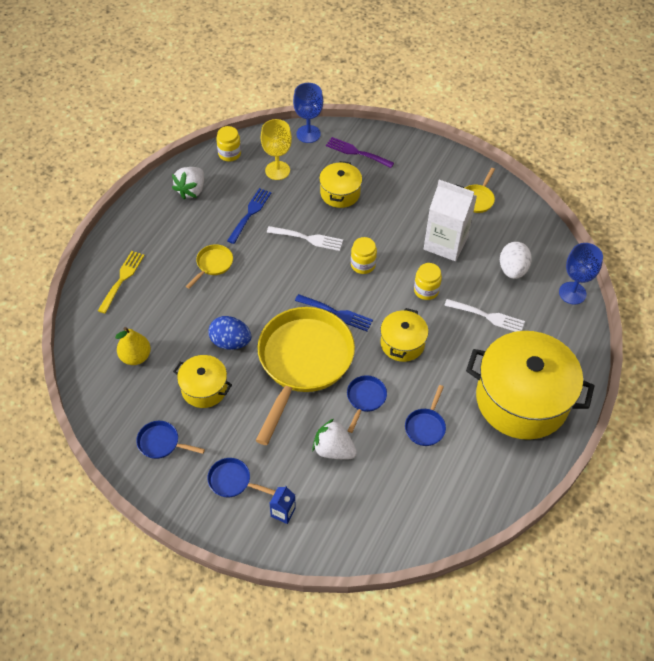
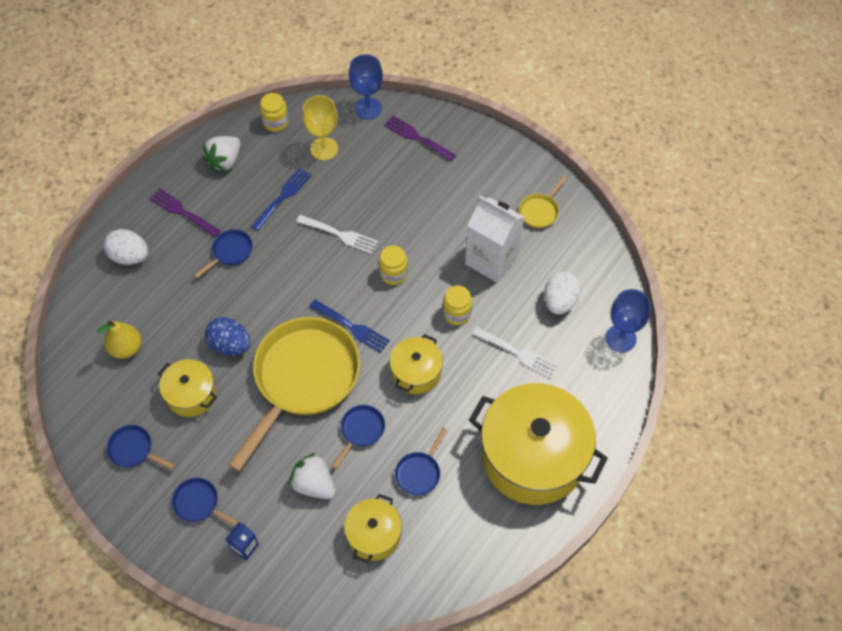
camera: 10 degrees right, 5 degrees up
(122, 279) = (130, 256): yellow fork -> white egg
(162, 236) = (182, 212): none -> purple fork
(213, 264) = (230, 252): yellow pan -> blue pan
(340, 193) = (387, 185): yellow pot -> yellow pot (374, 535)

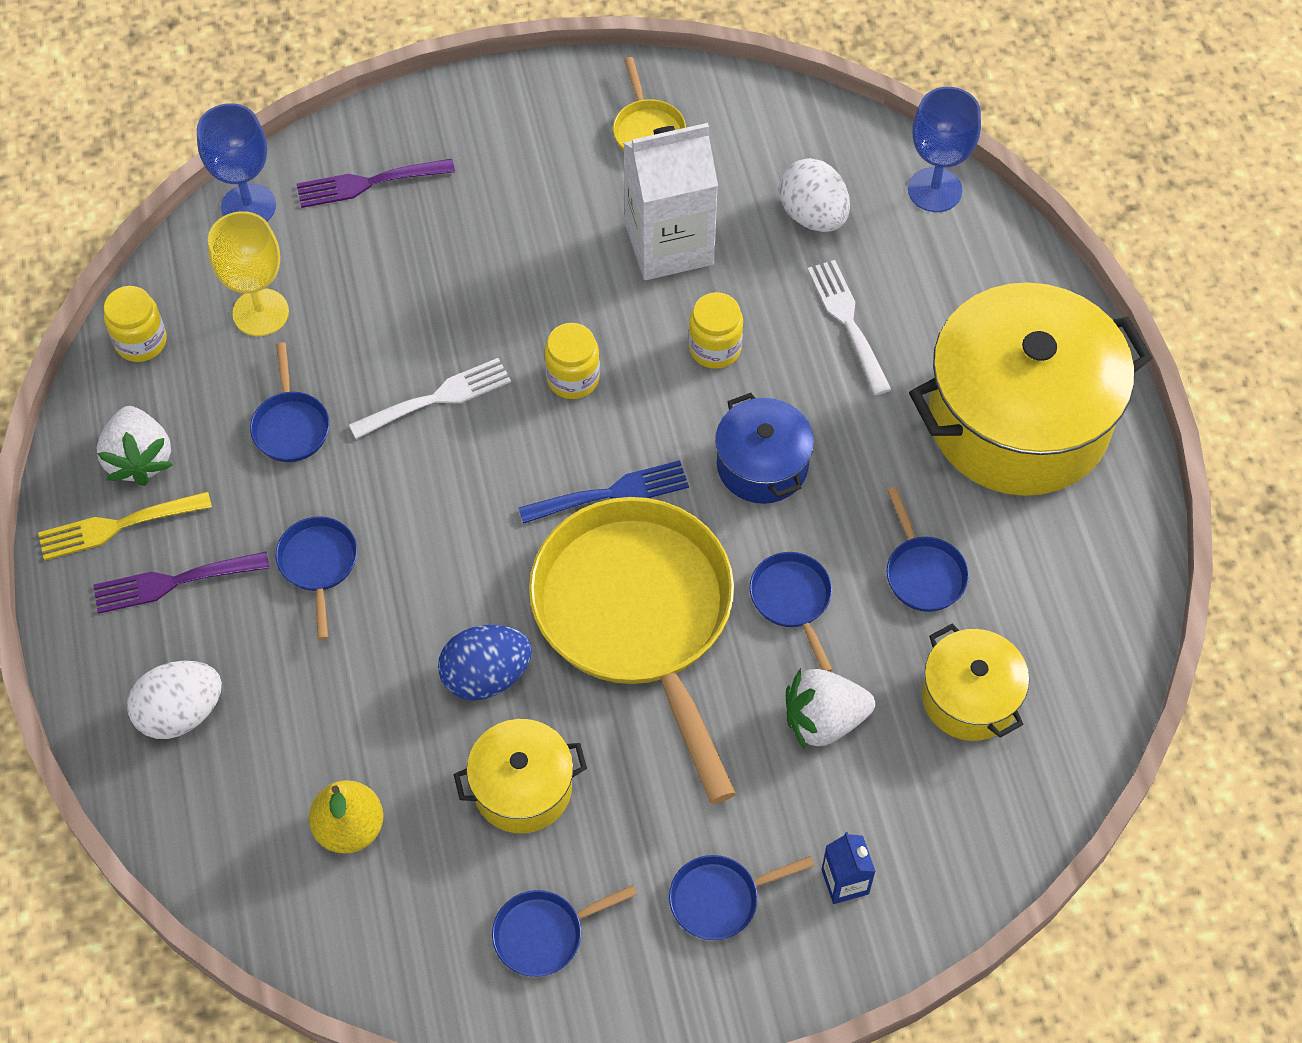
camera: 50 degrees left, 0 degrees up
(190, 176) = (117, 526): none -> yellow fork
(283, 197) = (291, 426): blue fork -> blue pan
(416, 372) = (762, 465): yellow pot -> blue pot
(518, 353) = (847, 321): white fork -> white fork turned 90 degrees counterclockwise

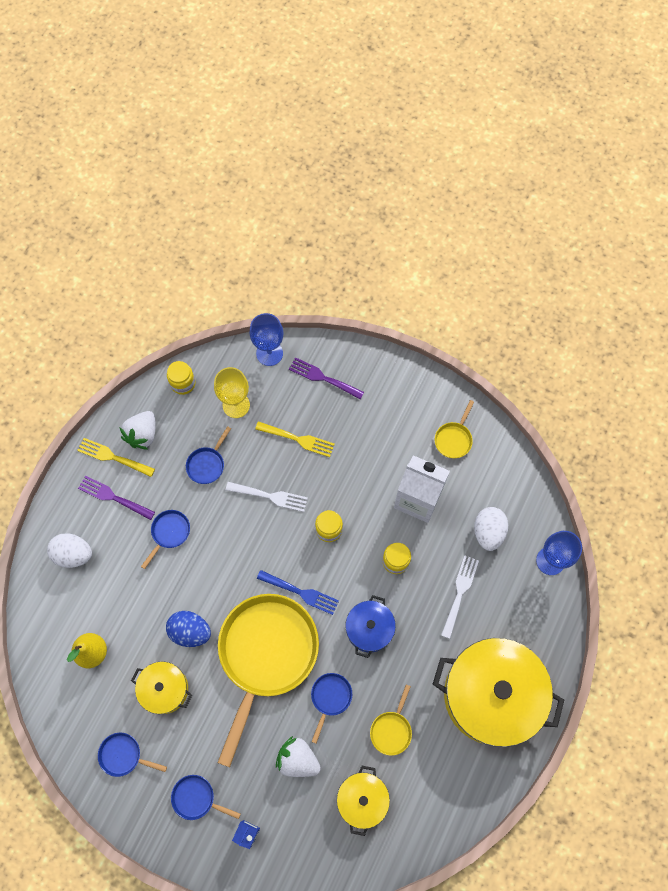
camera: 40 degrees right, 10 degrees up
(408, 291) = (298, 439): none -> yellow fork
(923, 573) = (391, 730): blue pan -> yellow pan

